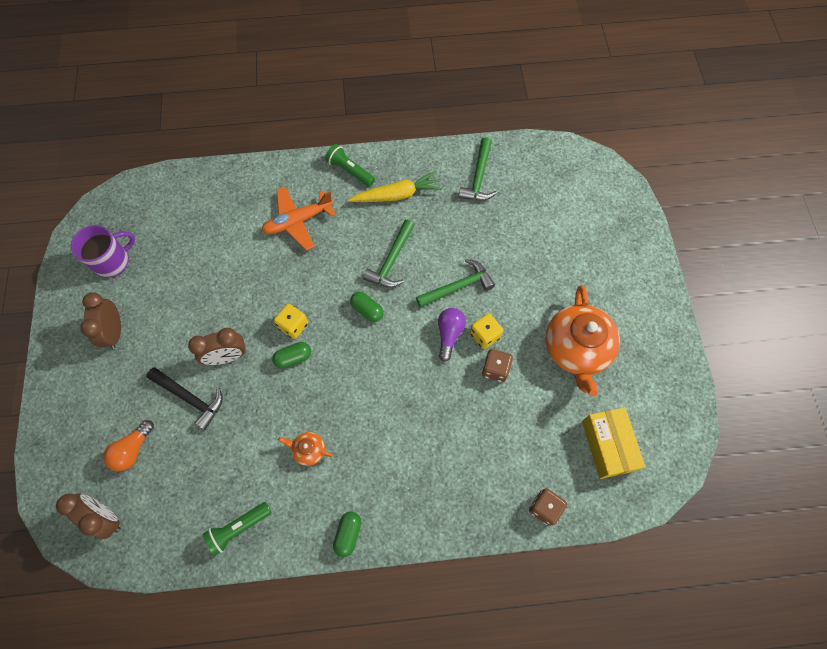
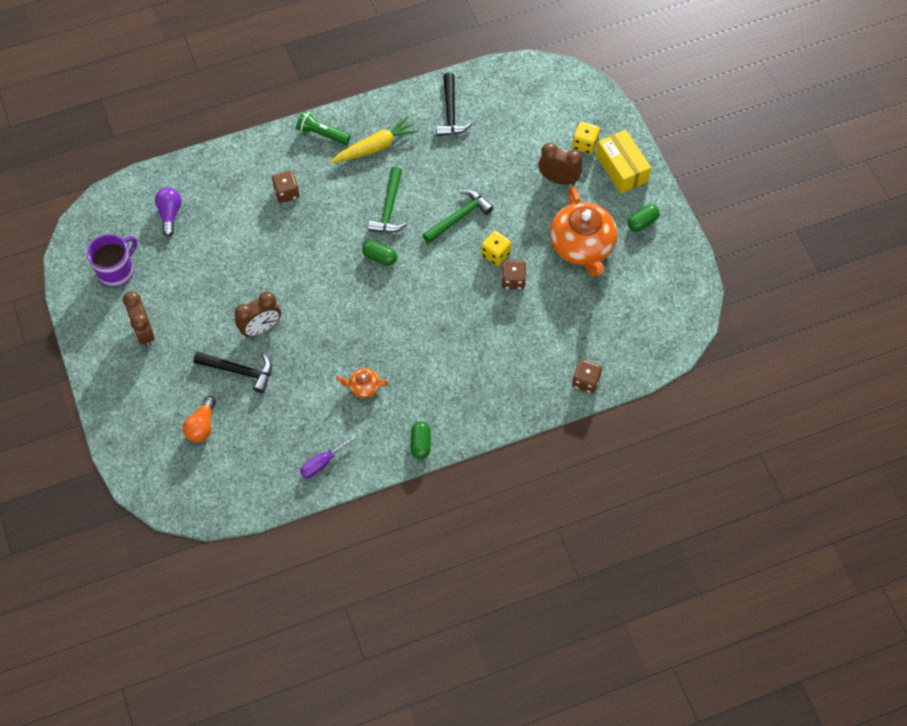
camera: 15 degrees left, 5 degrees down
(106, 517) = (199, 484): brown clock -> brown clock (558, 179)
(238, 528) = (322, 463): green flashlight -> purple screwdriver
(293, 326) = (314, 287): yellow dice -> yellow dice (584, 144)
(293, 358) = (324, 315): green capsule -> green capsule (642, 222)
(298, 221) = (286, 193): orange plane -> brown dice
(449, 334) = (462, 261): purple light bulb -> purple light bulb (170, 214)
(478, 178) = (450, 113): green hammer -> black hammer
(607, 445) = (628, 319): yellow box -> yellow box (621, 169)

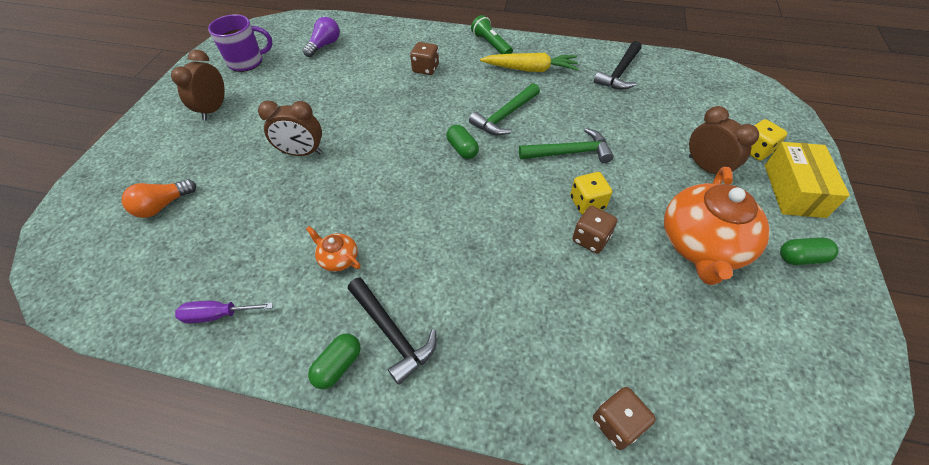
camera: 35 degrees right, 10 degrees down
(239, 371) = (246, 177): black hammer -> black hammer (392, 333)

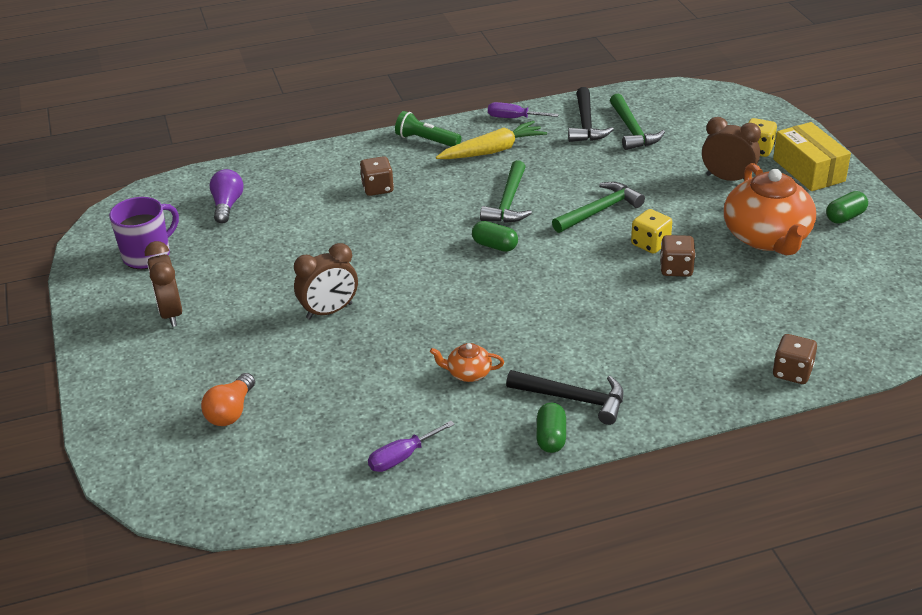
camera: 30 degrees left, 15 degrees down
(568, 49) = (513, 118): none -> purple screwdriver
(653, 91) = (632, 130): none -> green hammer

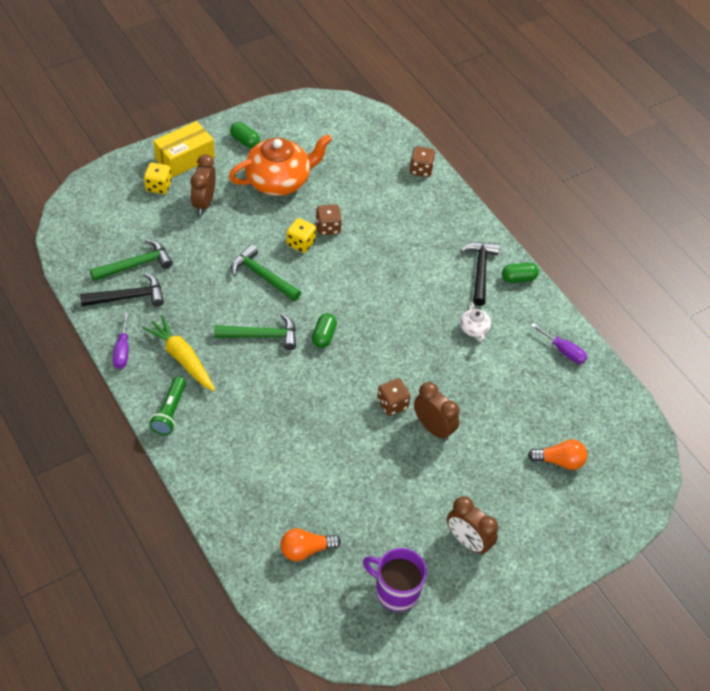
camera: 110 degrees left, 15 degrees up
(171, 313) = (467, 541): brown clock -> brown clock turned 75 degrees clockwise
(227, 205) = (306, 550): purple light bulb -> orange light bulb
(377, 188) = (256, 433): brown dice -> brown dice (392, 404)
(468, 373) = (474, 329): orange teapot -> white teapot

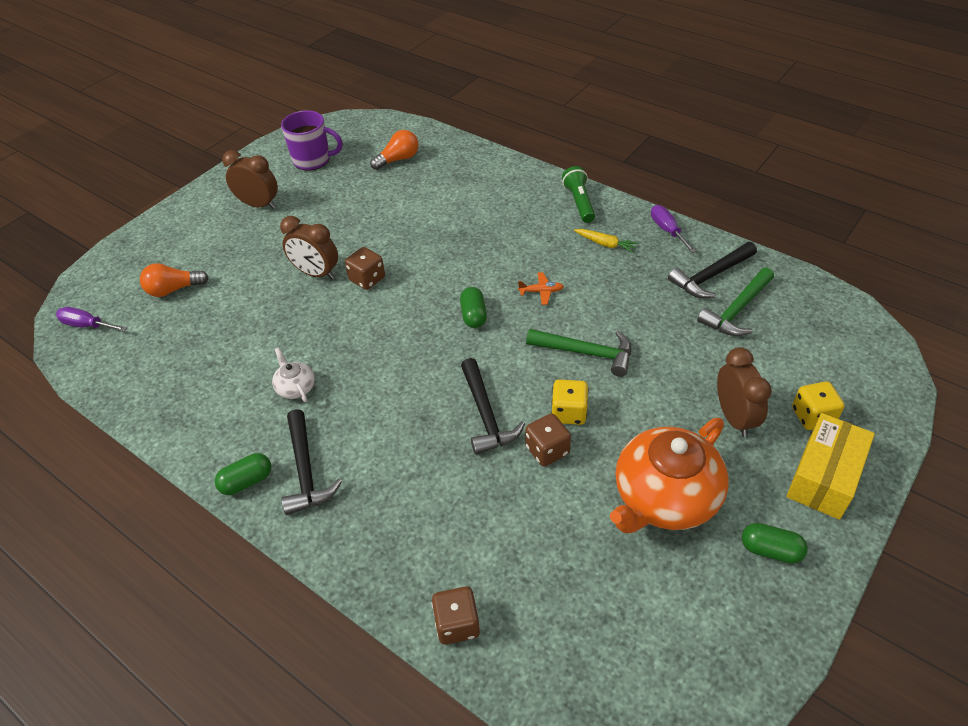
camera: 165 degrees right, 5 degrees down
(182, 358) = (605, 244): yellow carrot -> yellow carrot, size x0.56
(262, 335) = (541, 291): green hammer -> orange plane
(353, 261) = (486, 415): none -> black hammer
(563, 351) = (173, 403): purple screwdriver -> purple screwdriver (87, 325)

